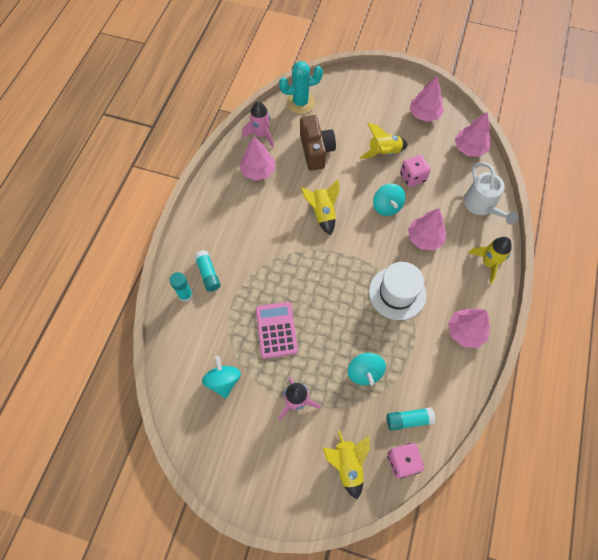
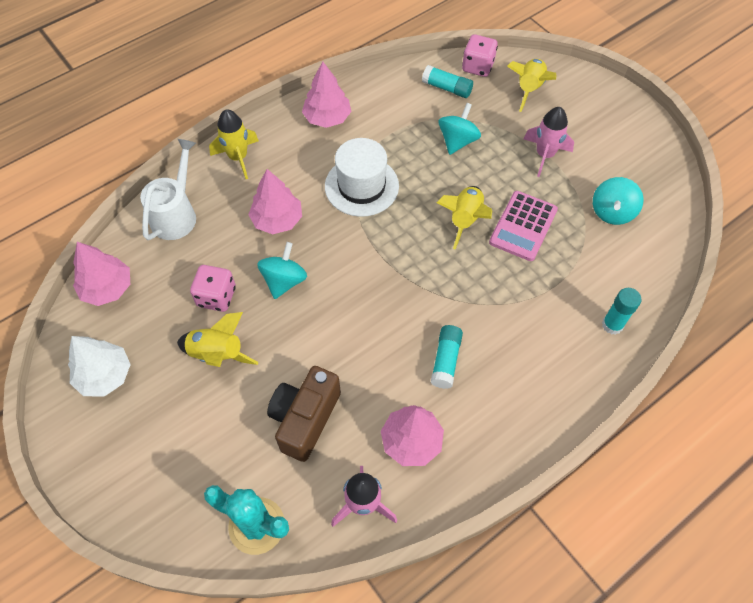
camera: 145 degrees left, 5 degrees down
(208, 274) = (569, 334): turquoise glue stick -> turquoise glue stick (446, 360)
(322, 213) = (370, 322): yellow rocket -> yellow rocket (465, 220)
(424, 114) = (104, 375): pink tree -> white tree

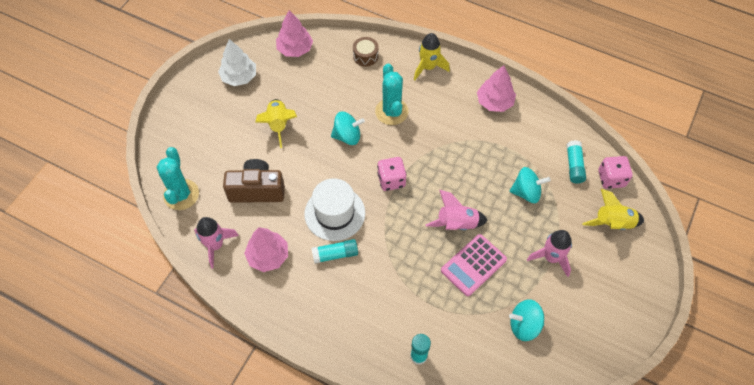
camera: 65 degrees right, 0 degrees up
(176, 213) = (365, 56): white watering can -> brown drum
(216, 297) = (317, 105): pink dice -> pink dice (391, 180)
(277, 220) = (391, 111): pink tree -> turquoise cactus
(361, 186) = (448, 148): white hat -> white hat (334, 213)
(465, 220) = (456, 224): yellow rocket -> pink rocket
(523, 226) = (473, 265): pink calculator -> pink calculator turned 45 degrees counterclockwise

